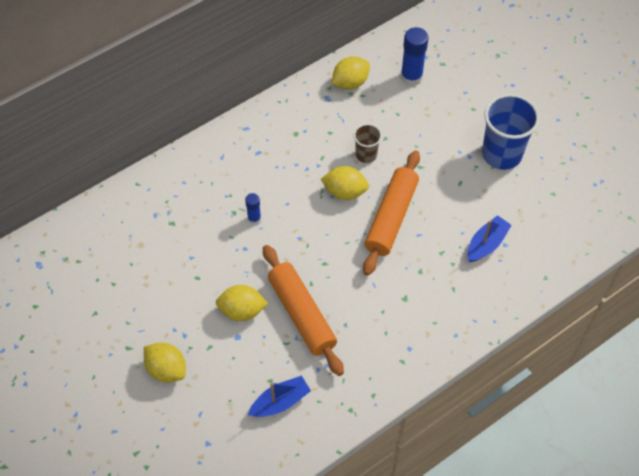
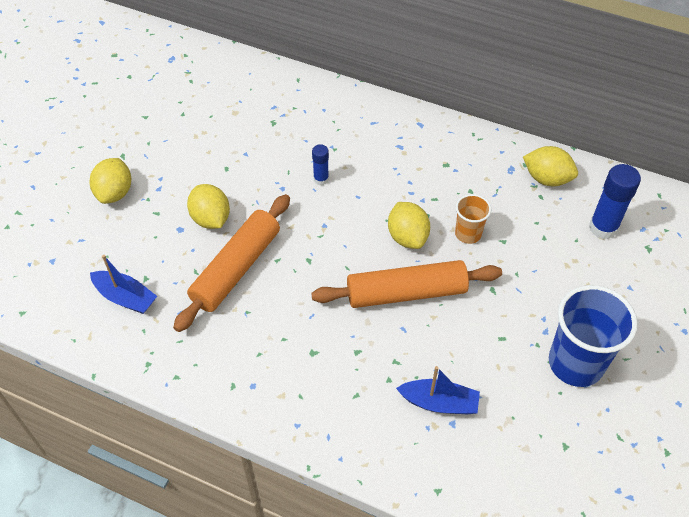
camera: 60 degrees right, 5 degrees down
(366, 155) = (468, 234): brown cup -> orange cup

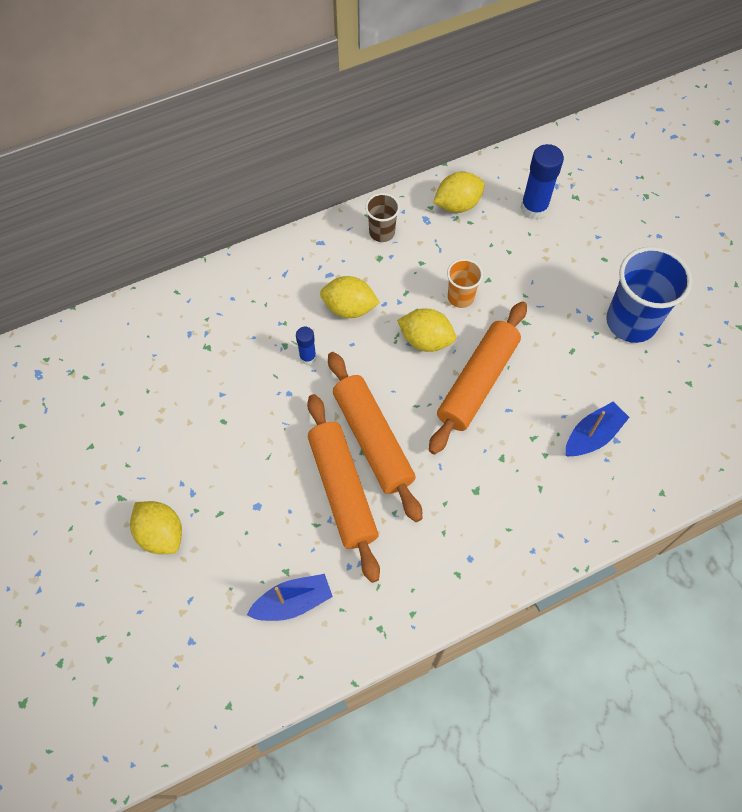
camera: 50 degrees left, 10 degrees up
(211, 219) = (269, 473): yellow lemon -> yellow lemon (349, 308)
(293, 260) = (373, 440): none -> orange rolling pin
(469, 151) = (382, 232): none -> brown cup

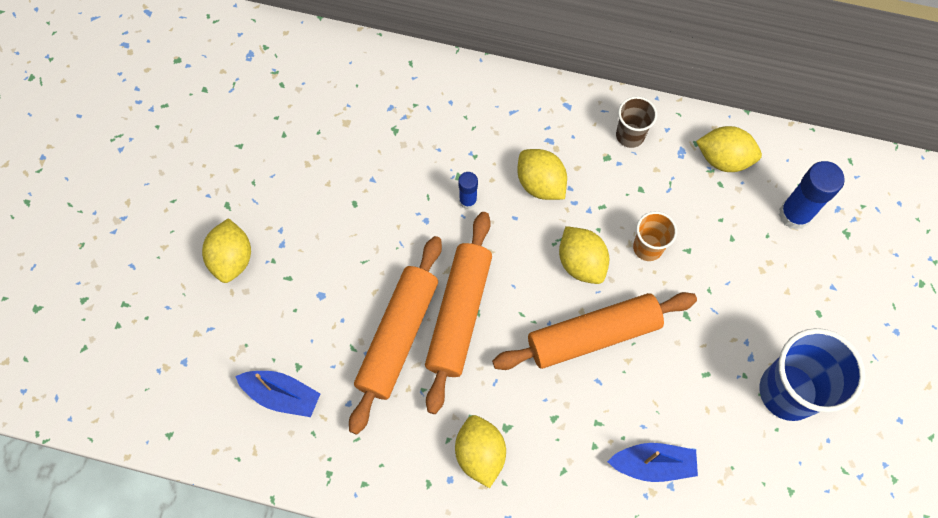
camera: 40 degrees right, 5 degrees up
(474, 523) = (480, 454): none -> yellow lemon

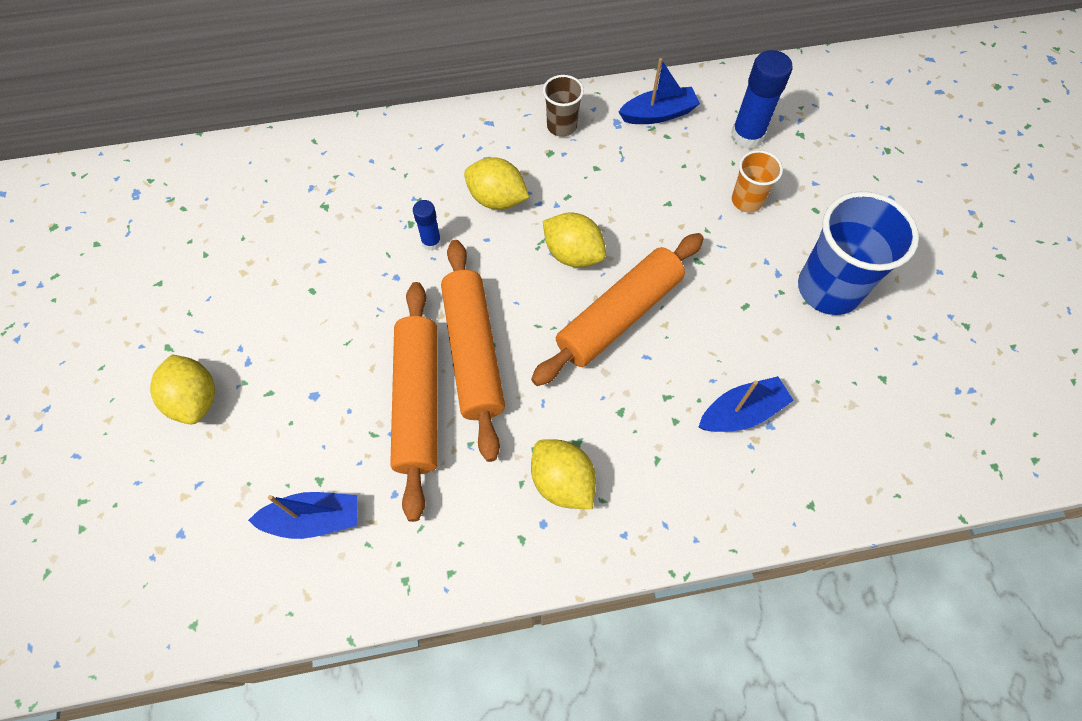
camera: 25 degrees left, 5 degrees down
(647, 247) = (629, 215): orange cup -> orange cup (747, 200)
(723, 159) = (658, 114): yellow lemon -> blue boat

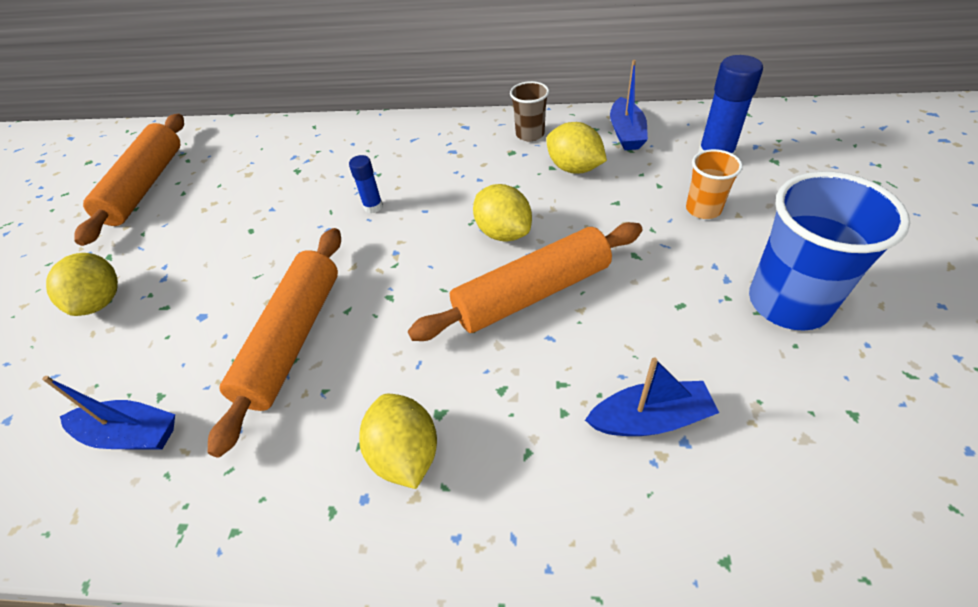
camera: 20 degrees right, 15 degrees down
(474, 352) = (368, 303): orange rolling pin -> orange rolling pin (146, 186)
(497, 199) = (448, 181): yellow lemon -> yellow lemon (574, 168)
(658, 114) = (626, 133): blue boat -> blue boat turned 90 degrees clockwise

